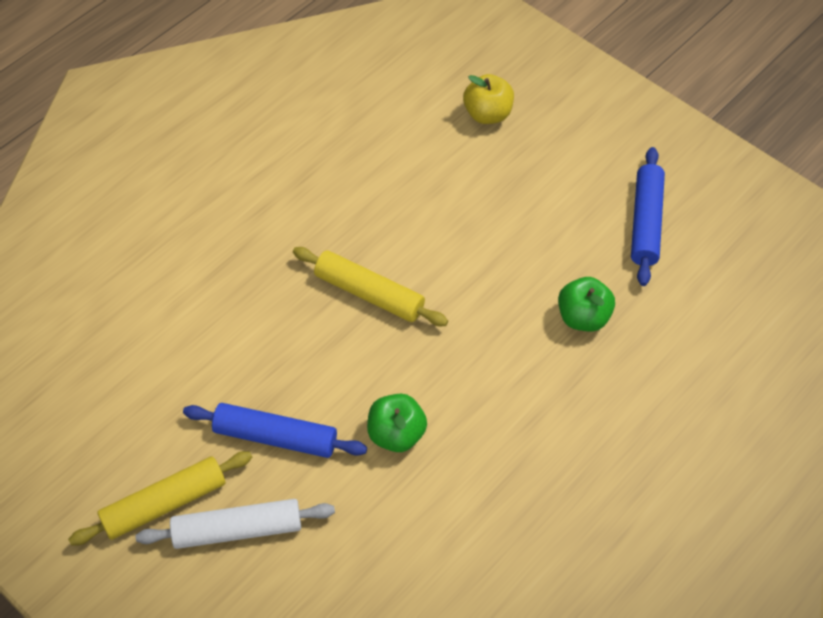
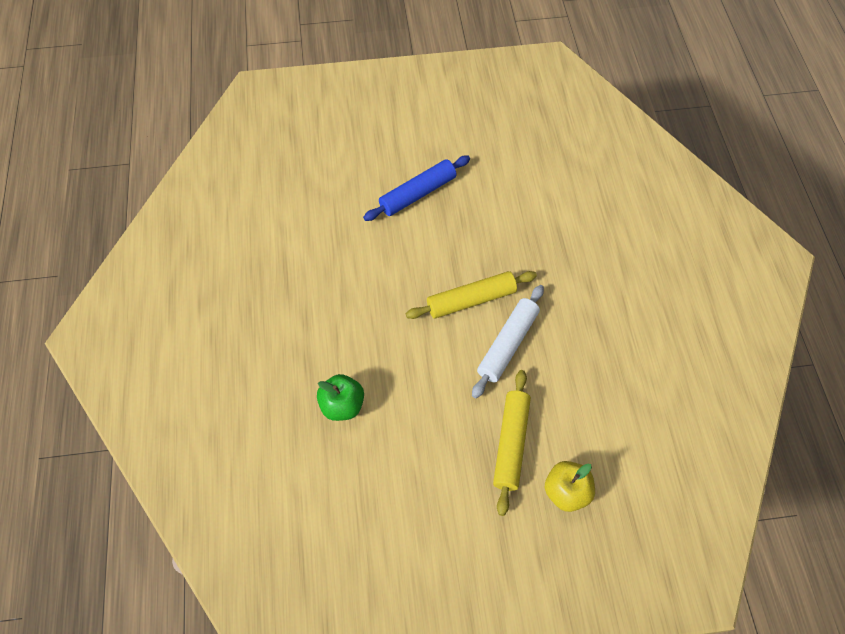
camera: 130 degrees right, 5 degrees up
(164, 504) = (425, 128): yellow rolling pin -> yellow rolling pin (511, 443)
(237, 530) = (380, 147): white rolling pin -> white rolling pin (507, 344)
(396, 434) = (364, 247): green apple -> none
(645, 222) = (375, 515): blue rolling pin -> none

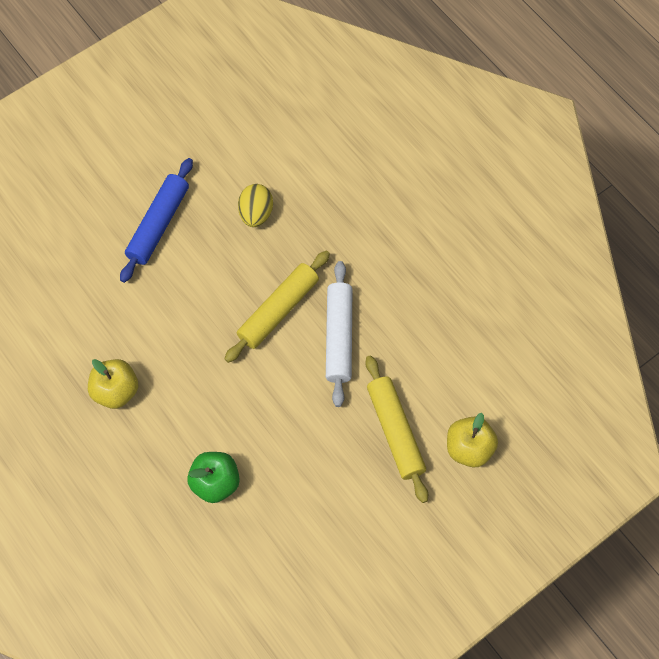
camera: 30 degrees left, 5 degrees up
(311, 297) = (116, 391): none -> yellow apple
(496, 220) = (256, 214): none -> yellow egg

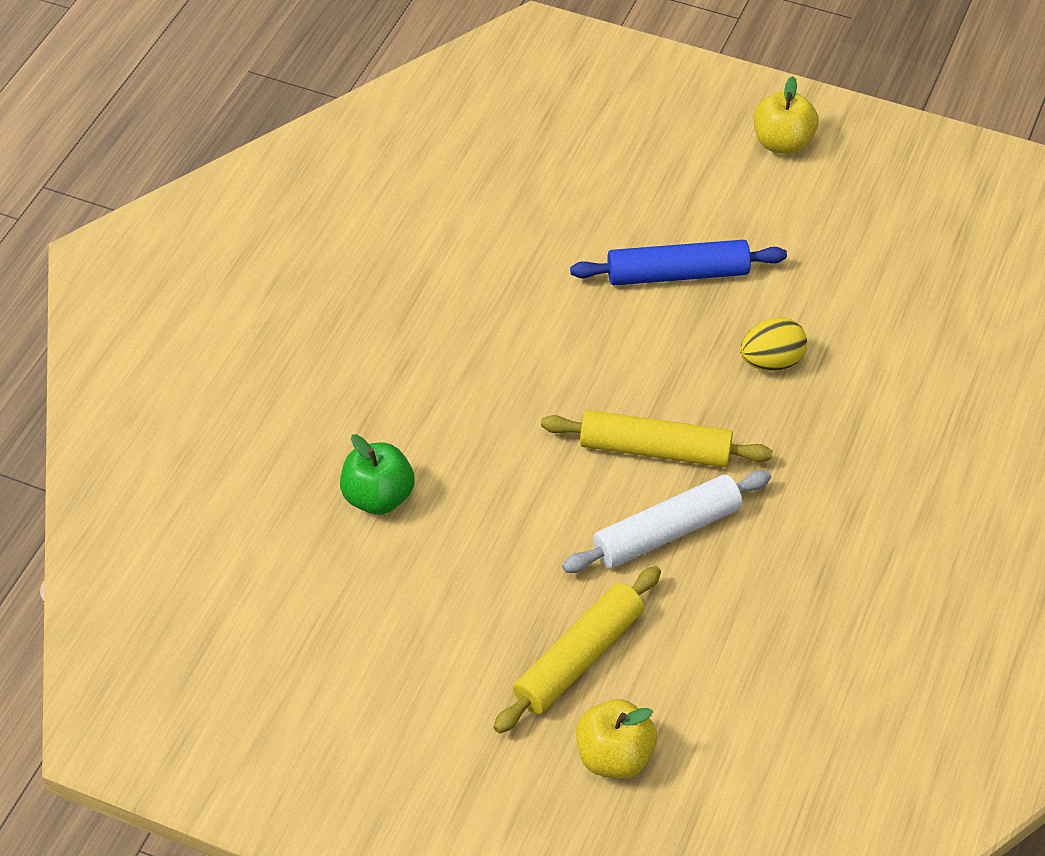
camera: 60 degrees right, 15 degrees down
(116, 391) = (429, 342): yellow apple -> yellow apple (782, 143)

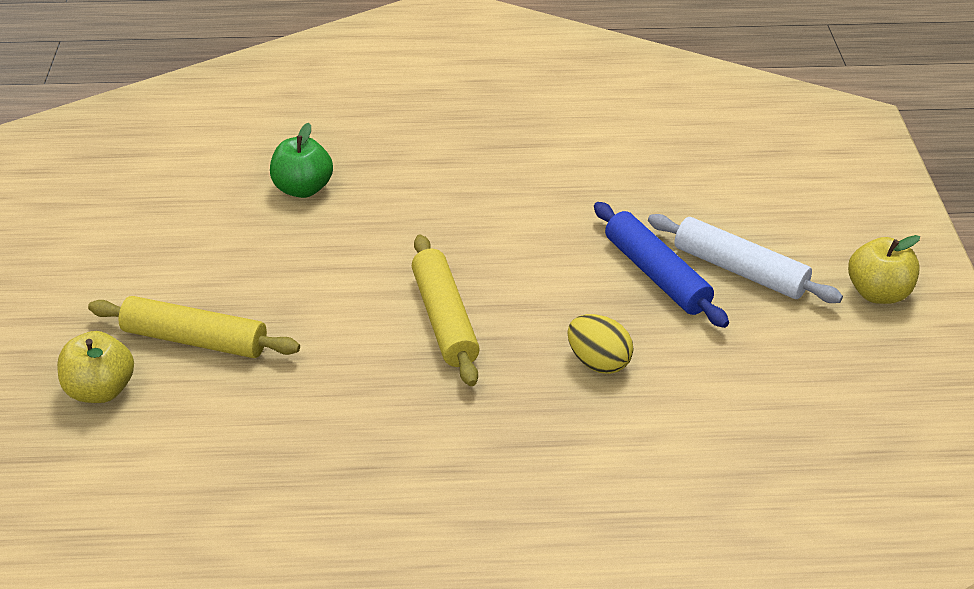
camera: 65 degrees right, 10 degrees down
(666, 532) = (357, 352): white rolling pin -> white rolling pin (740, 270)

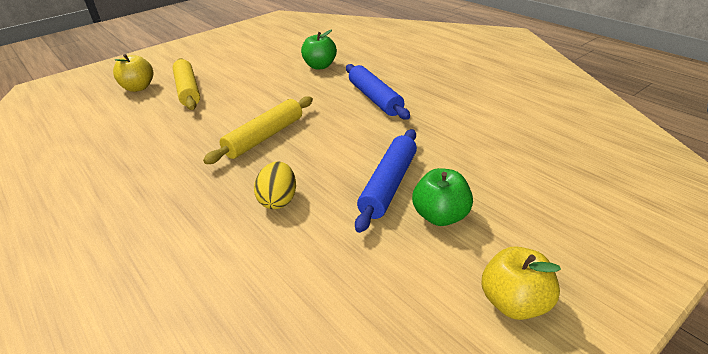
camera: 55 degrees right, 5 degrees down
(464, 192) = (375, 98): none -> blue rolling pin
(740, 270) = (441, 216): white rolling pin -> green apple

